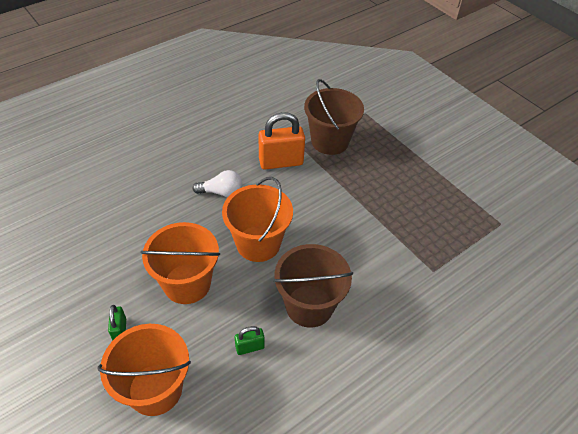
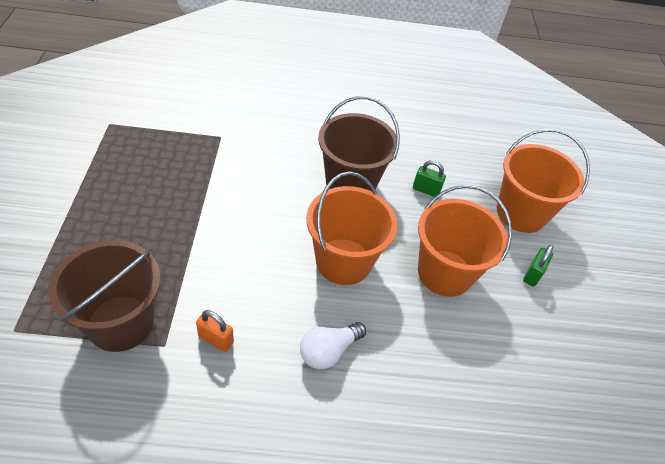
camera: 145 degrees left, 0 degrees up
(221, 192) = (328, 351): white light bulb -> white light bulb turned 75 degrees counterclockwise
(281, 162) = (216, 339): orange padlock -> orange padlock, size x0.50

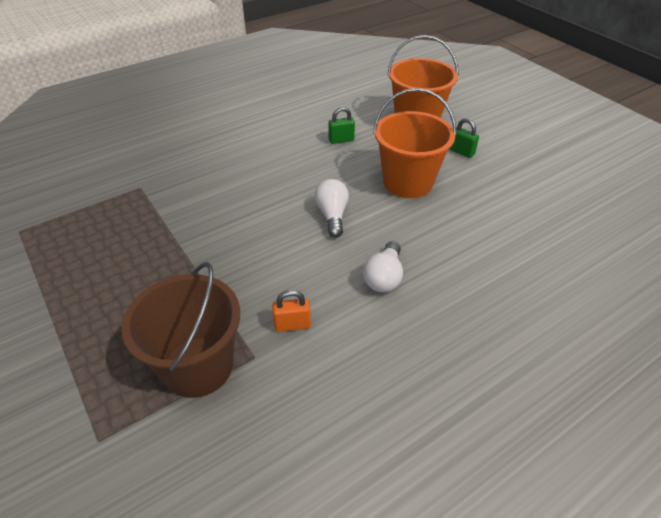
camera: 30 degrees left, 5 degrees down
(343, 261) = (332, 215): orange bucket -> white light bulb
(350, 183) = (282, 164): brown bucket -> none
(532, 275) = (461, 152): green padlock -> green padlock turned 45 degrees counterclockwise

